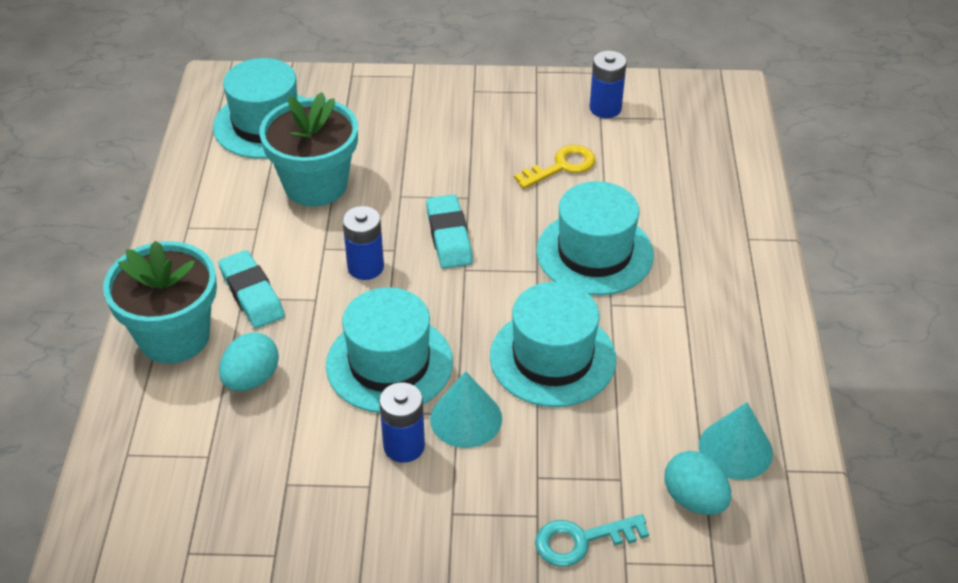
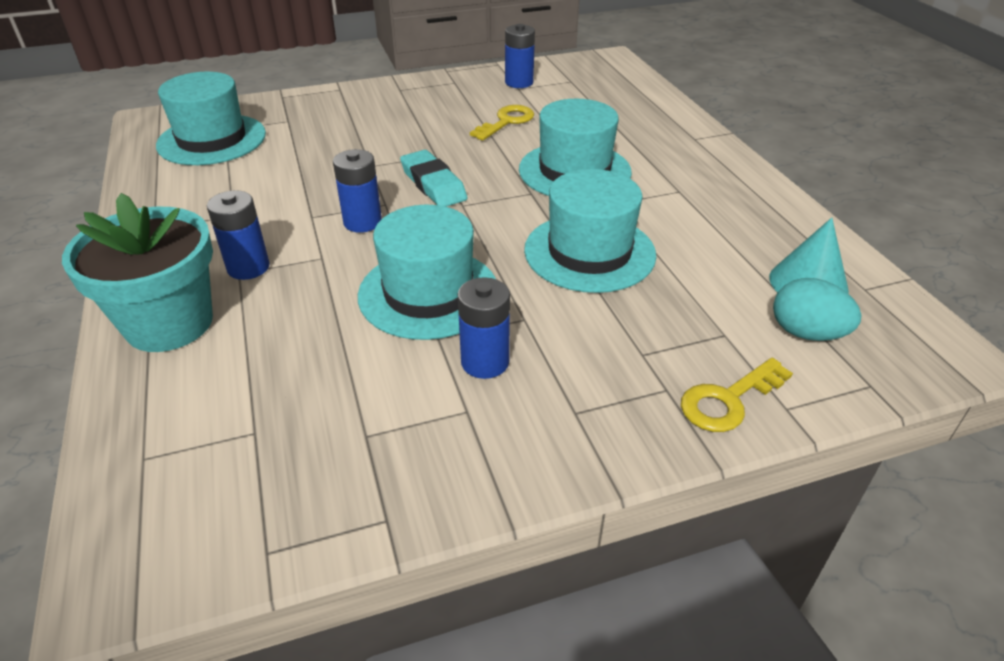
camera: 20 degrees left, 5 degrees down
(251, 294) = (248, 267): turquoise eraser -> blue battery
(251, 379) = (279, 341): turquoise egg -> none
(315, 185) = (281, 172): turquoise flower pot -> none
(466, 418) = (536, 321): turquoise cone -> none
(581, 540) = (728, 400): turquoise key -> yellow key

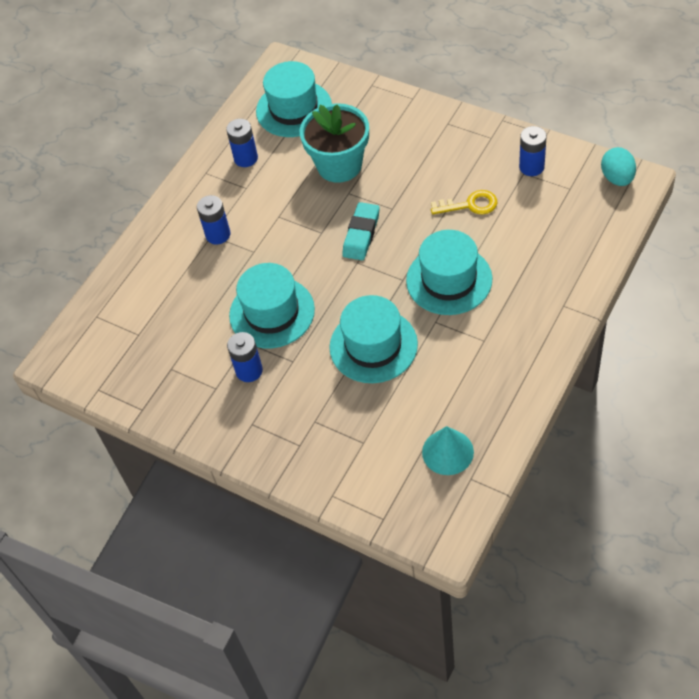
camera: 55 degrees right, 15 degrees up
(169, 323) = (159, 248): turquoise flower pot -> turquoise flower pot (339, 165)
(362, 222) = (296, 239): blue battery -> blue battery (246, 158)
(728, 400) = (315, 471): yellow key -> none
(806, 333) = (399, 474): turquoise egg -> turquoise egg (617, 178)

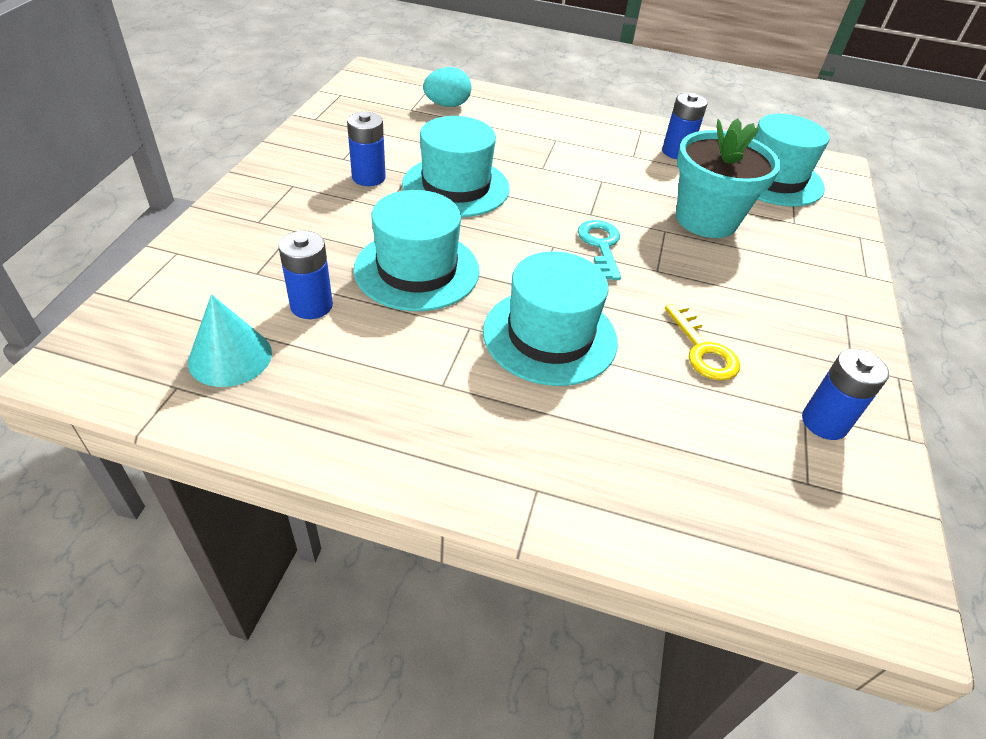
camera: 65 degrees right, 10 degrees down
(218, 234) = (557, 143): blue battery -> blue battery (311, 305)
(361, 234) = (601, 246): turquoise eraser -> turquoise key
(617, 178) = (879, 564): turquoise egg -> turquoise egg (447, 105)

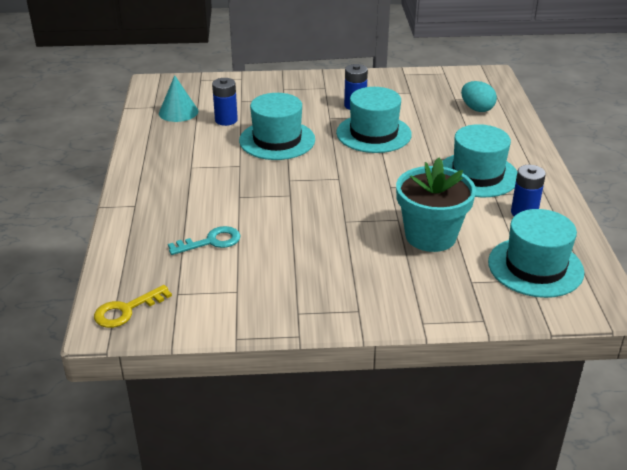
camera: 75 degrees right, 10 degrees down
(550, 336) = (248, 191): turquoise hat -> turquoise hat (477, 175)
(601, 246) = (354, 195): turquoise key -> turquoise key (211, 242)
(703, 349) = (272, 246): yellow key -> yellow key (126, 310)
(824, 422) = (231, 299): blue battery -> none

